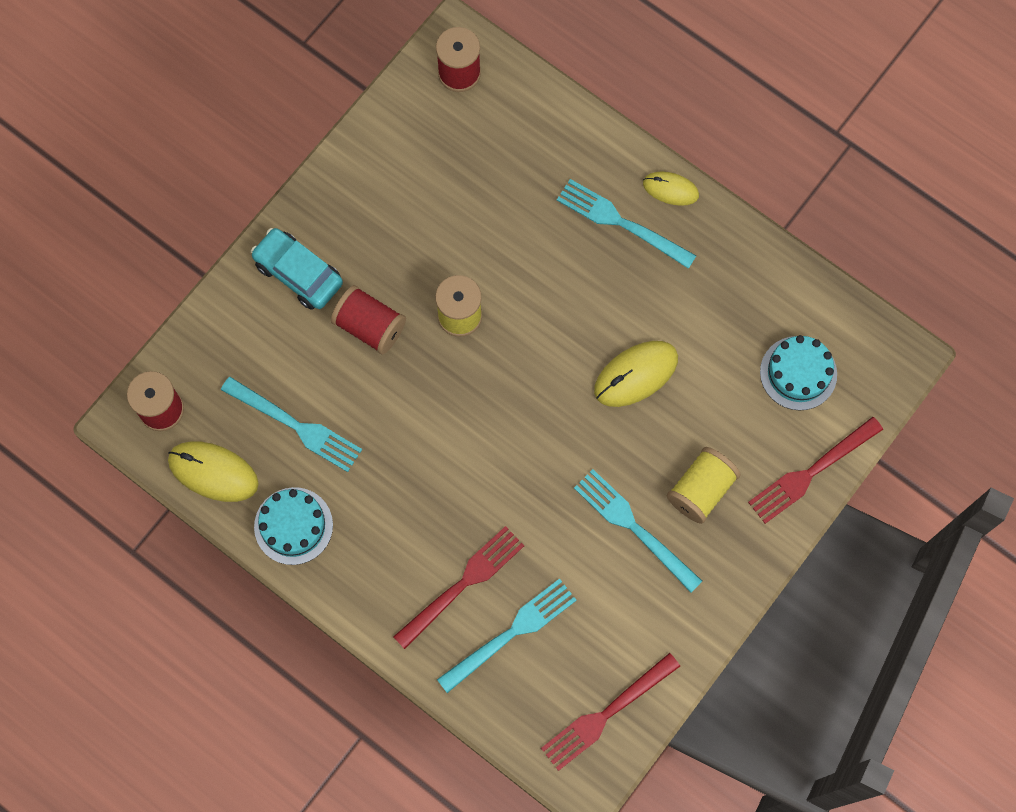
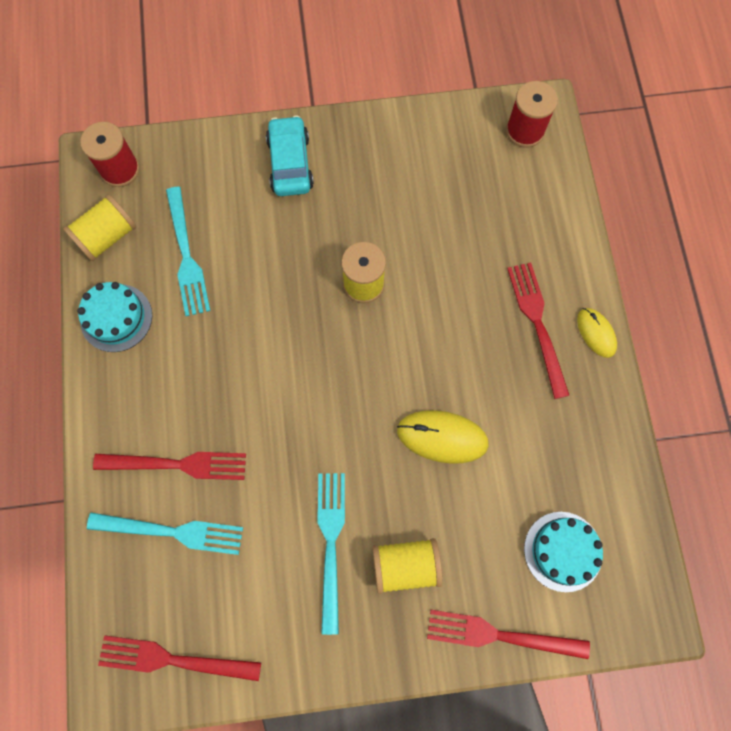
camera: 45 degrees right, 0 degrees up
(213, 472) = (107, 237): yellow mouse -> yellow spool
(370, 326) = (299, 237): red spool -> none
(620, 222) = (537, 323): turquoise fork -> red fork

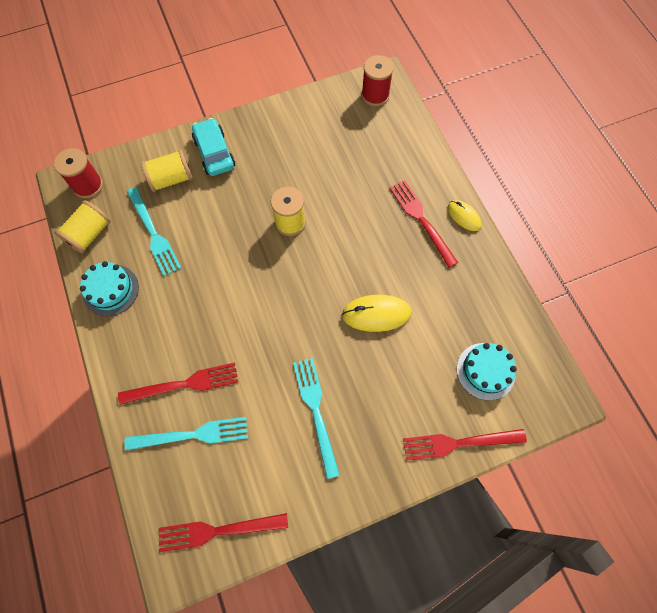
camera: 15 degrees left, 5 degrees down
(405, 565) = (375, 412): yellow spool -> yellow spool (171, 179)

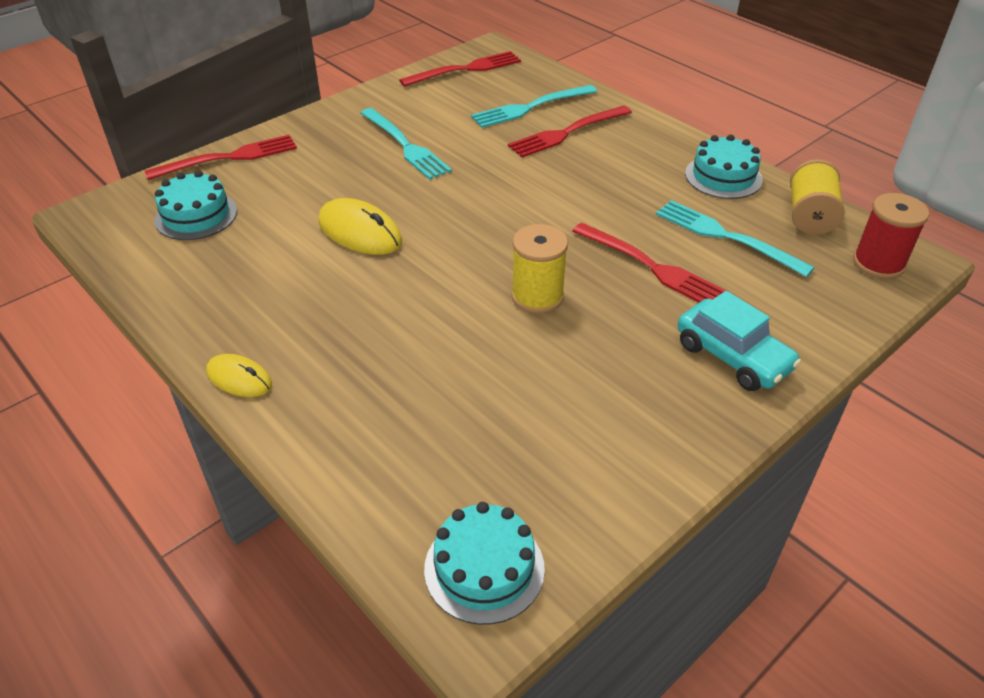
camera: 160 degrees right, 25 degrees down
(171, 179) = (766, 302): yellow spool -> none
(375, 95) = (484, 568): red spool -> turquoise cake
(376, 314) = (360, 232): yellow mouse -> yellow mouse turned 60 degrees clockwise
(421, 219) = (318, 354): red fork -> red fork (652, 267)

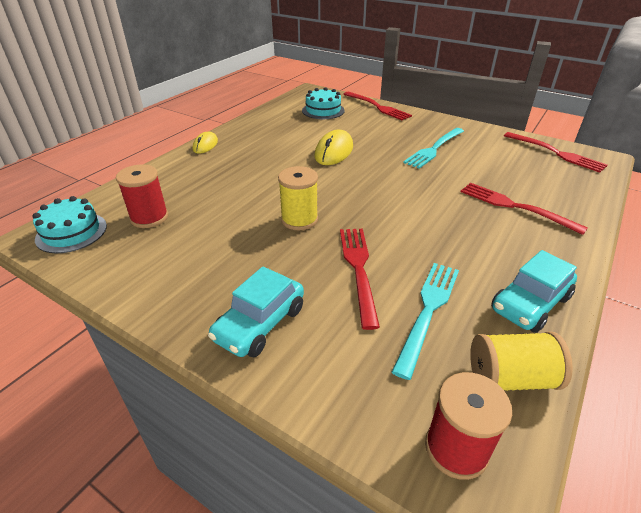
camera: 75 degrees right, 5 degrees down
(474, 460) = (149, 217): none -> red spool
(530, 107) = (534, 186): turquoise fork -> none
(652, 267) = (358, 269): red fork -> red fork turned 150 degrees clockwise
(723, 177) = (530, 304): turquoise cake -> turquoise car

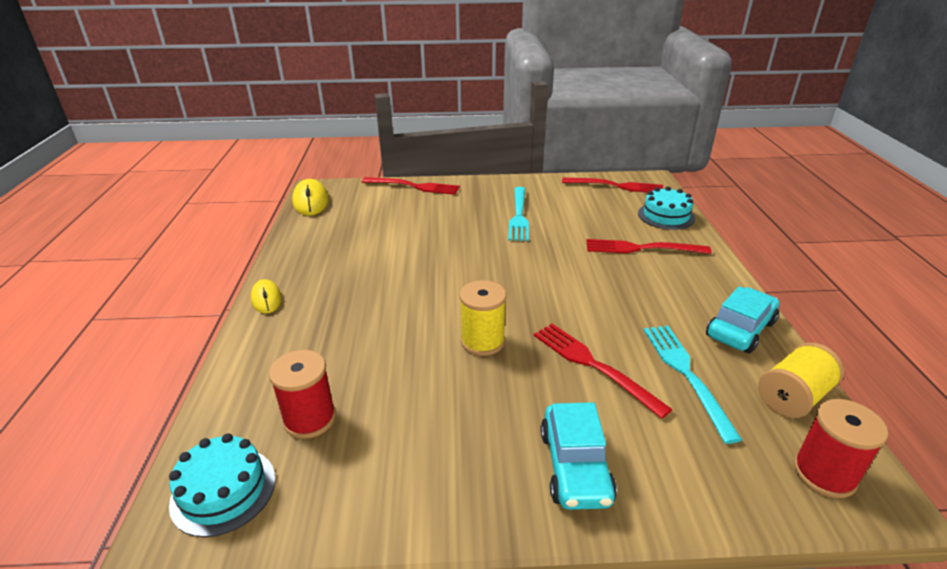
camera: 35 degrees left, 5 degrees down
(323, 110) = (360, 208): turquoise cake -> turquoise cake (666, 216)
(334, 151) = (428, 252): yellow mouse -> yellow mouse (310, 201)
(530, 304) = (740, 329): turquoise car -> turquoise car turned 150 degrees counterclockwise

